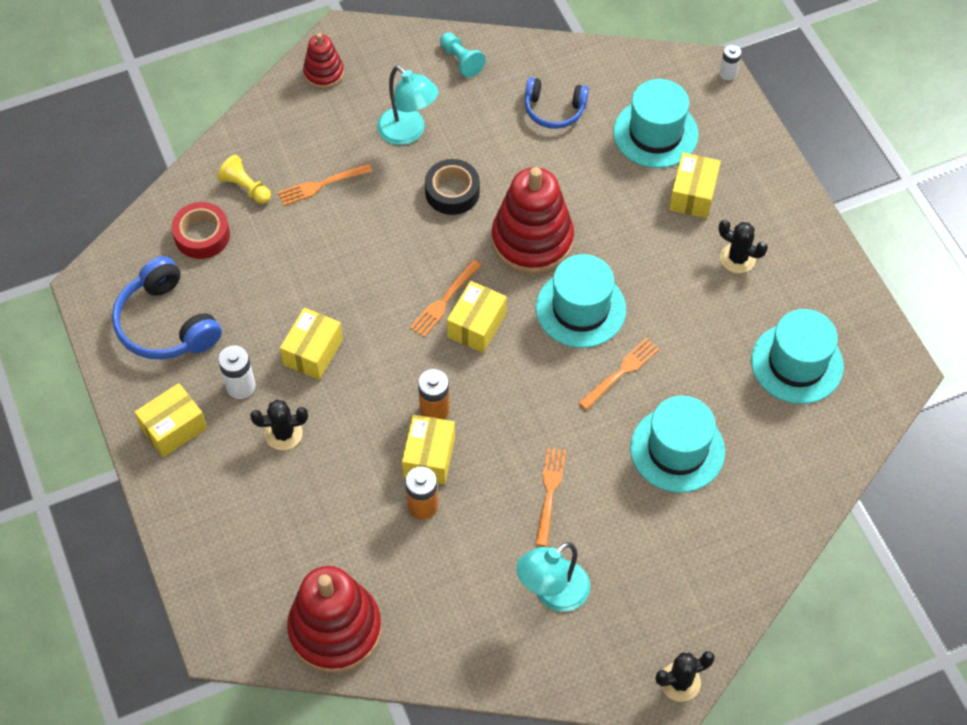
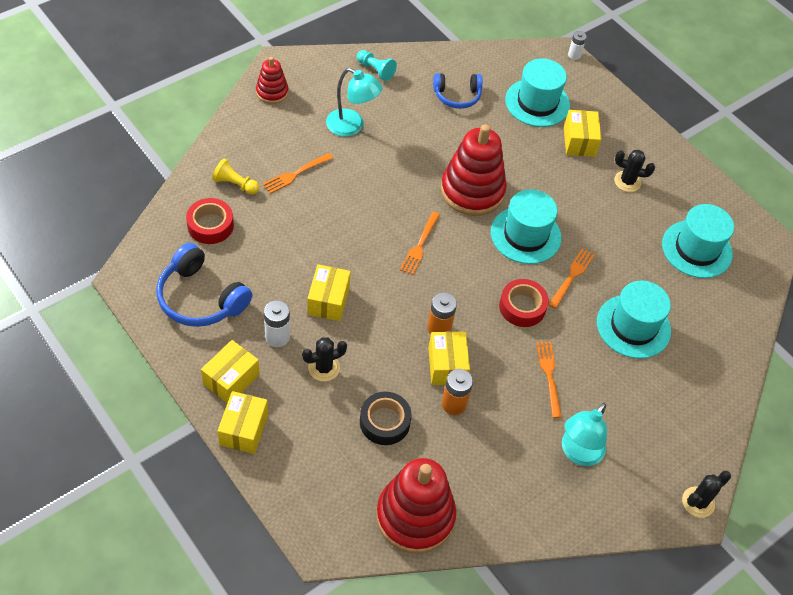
camera: 20 degrees left, 5 degrees down
(452, 192) = (400, 165): black tape -> black tape (384, 422)
(476, 325) = (451, 260): yellow box -> yellow box (244, 429)
(545, 400) = (522, 307): none -> red tape

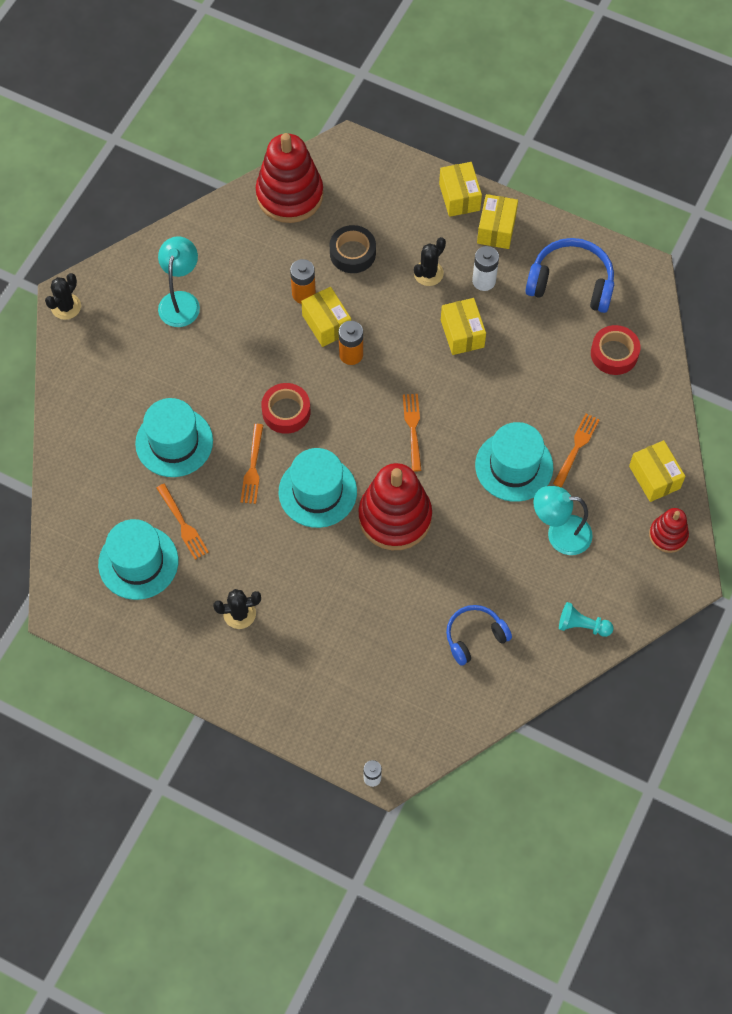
camera: 160 degrees right, 10 degrees up
(235, 184) = (624, 407): yellow pawn -> none
(537, 103) = (382, 675): turquoise hat -> turquoise hat (514, 466)
(549, 376) = (233, 357): orange fork -> orange fork (182, 524)
(579, 142) = (312, 642): yellow box -> yellow box (654, 477)

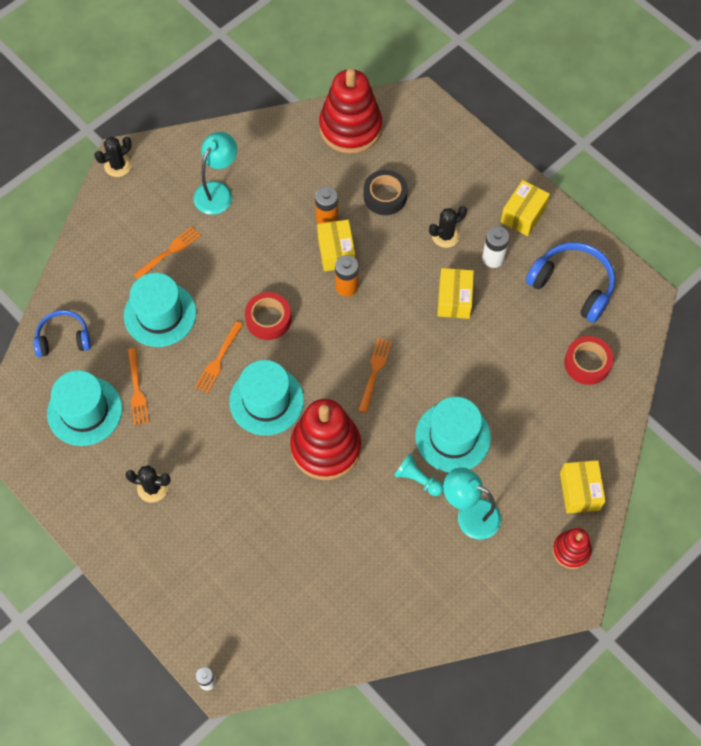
camera: 20 degrees right, 0 degrees up
(459, 197) = (501, 175): yellow box -> none
(474, 637) = (353, 583): blue headphones -> blue headphones (63, 338)
(576, 448) = (517, 439): orange fork -> orange fork (169, 252)
(582, 625) = (456, 608): turquoise pawn -> turquoise pawn (417, 479)

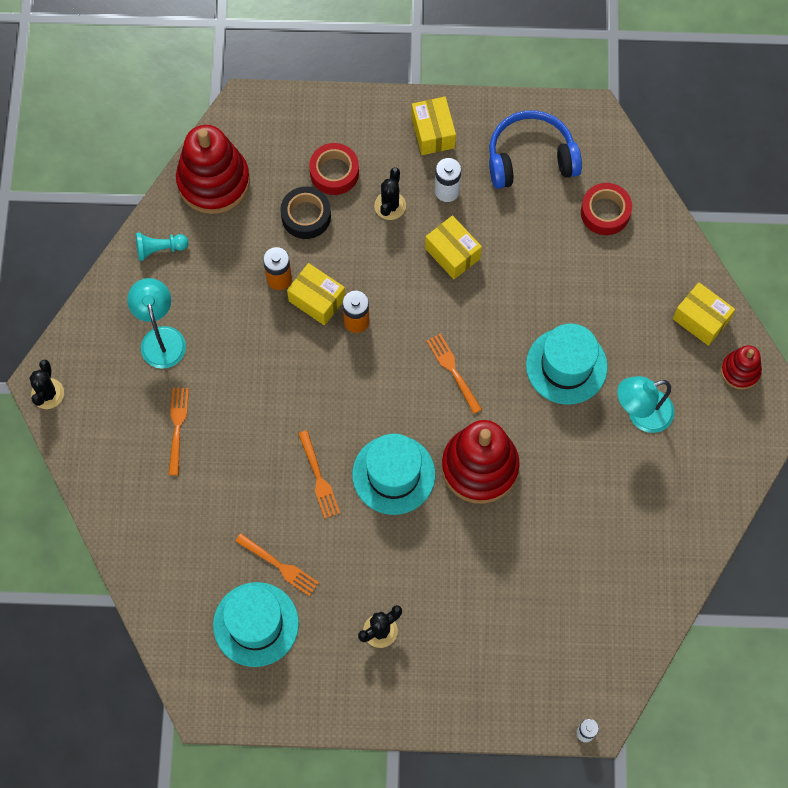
camera: 45 degrees left, 5 degrees up
(63, 338) = (170, 583): blue headphones -> none
(160, 314) = (228, 486): turquoise hat -> none
(268, 319) = (322, 407): red tape -> red tape (334, 172)
(417, 479) = (575, 425): turquoise pawn -> turquoise pawn (159, 249)

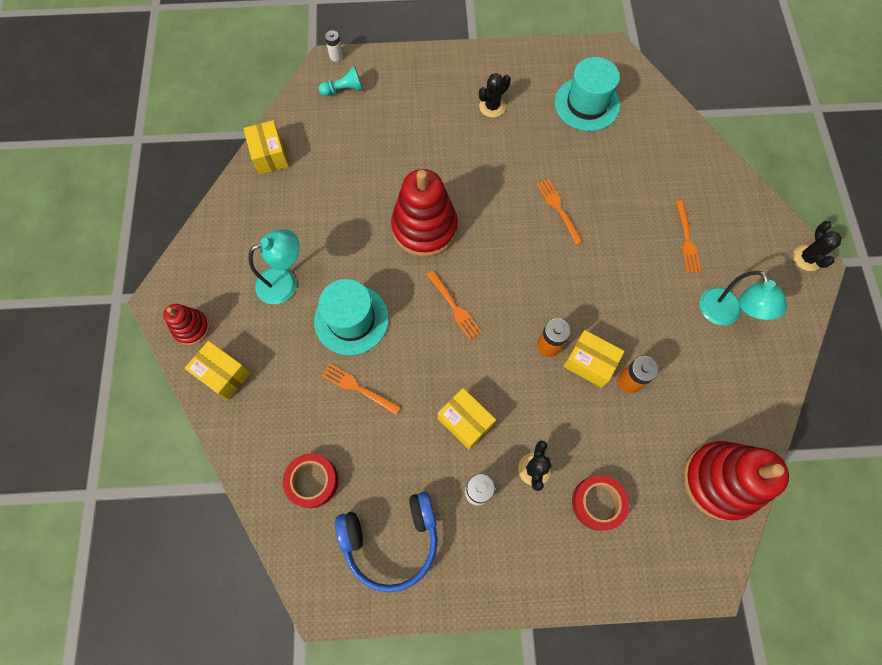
camera: 175 degrees right, 0 degrees up
(159, 249) = (752, 401): turquoise pawn -> turquoise pawn (343, 90)
(279, 566) = (577, 143): orange fork -> orange fork (358, 388)
(306, 216) = (617, 450): black tape -> none
(393, 474) = (496, 216): turquoise hat -> none
(433, 133) = (499, 562): yellow box -> yellow box (270, 155)

